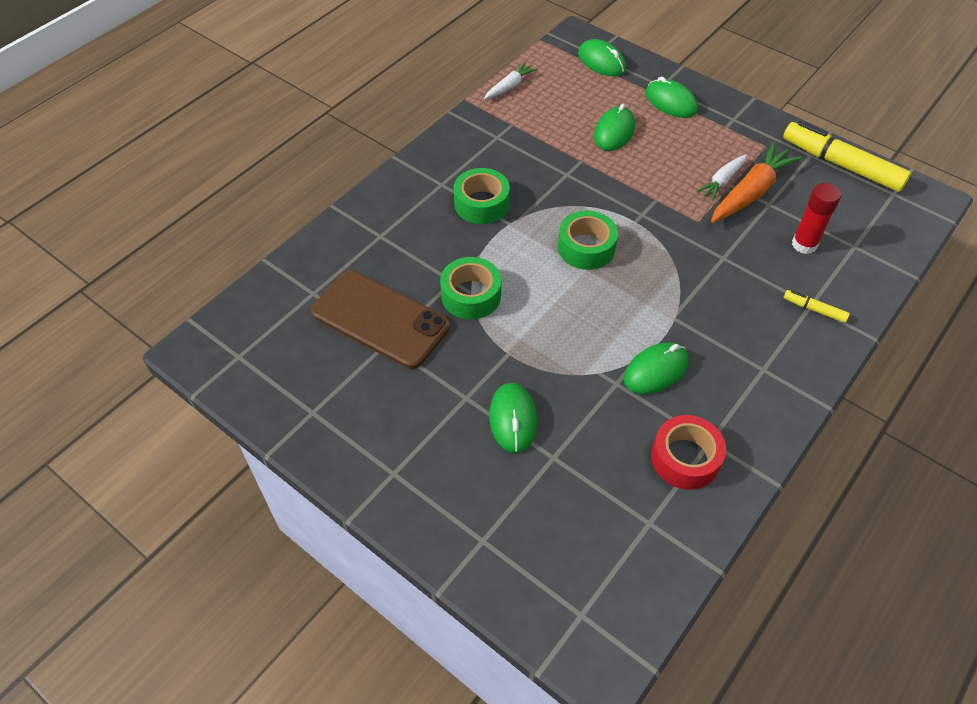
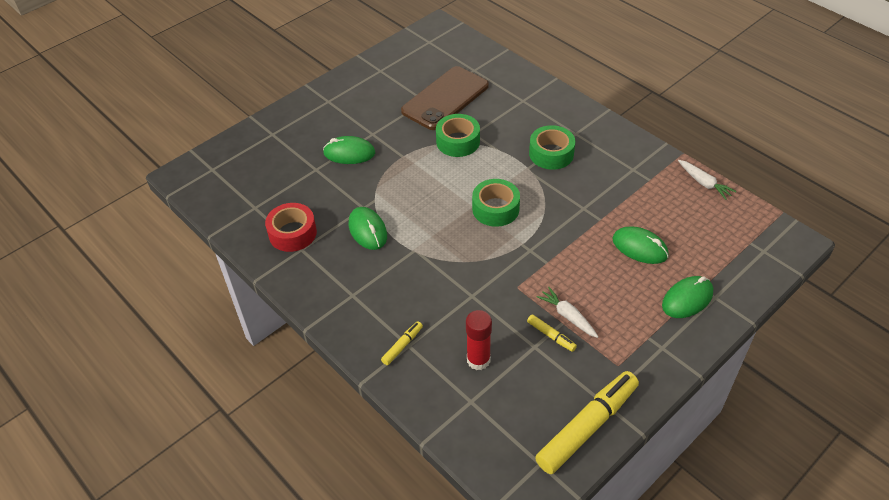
camera: 100 degrees right, 5 degrees down
(601, 62) = (751, 254): green mouse -> none
(751, 192) = (551, 335): orange carrot -> yellow marker

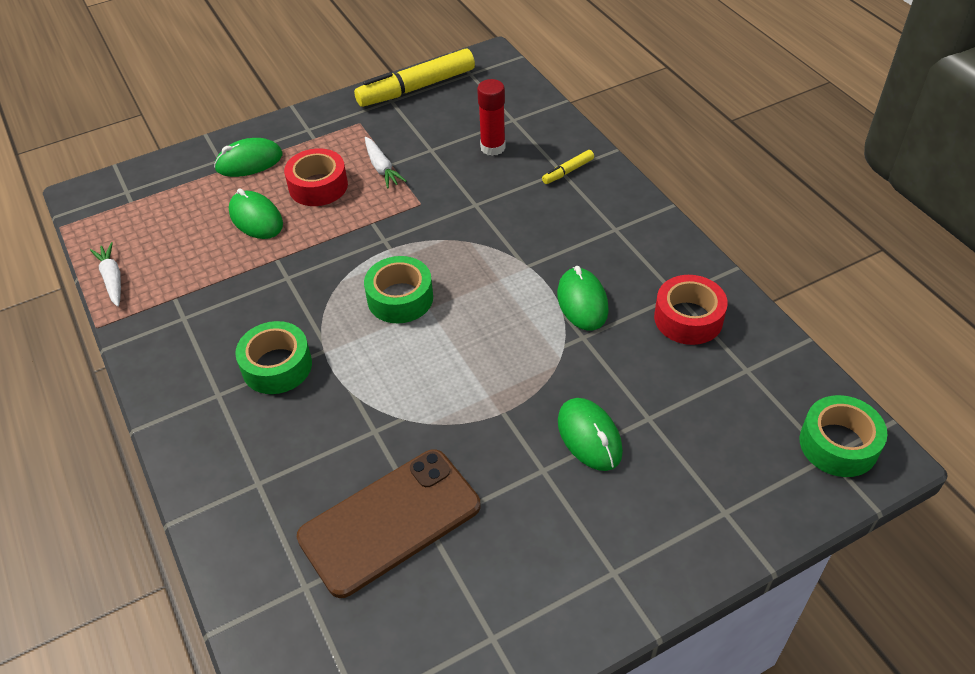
camera: 165 degrees left, 0 degrees up
(349, 153) = (589, 437): green mouse -> green mouse turned 45 degrees clockwise
(458, 141) = (406, 420): green tape -> green tape (838, 444)
(551, 335) = (409, 155): yellow marker -> none
(611, 287) = (318, 186): none -> red tape

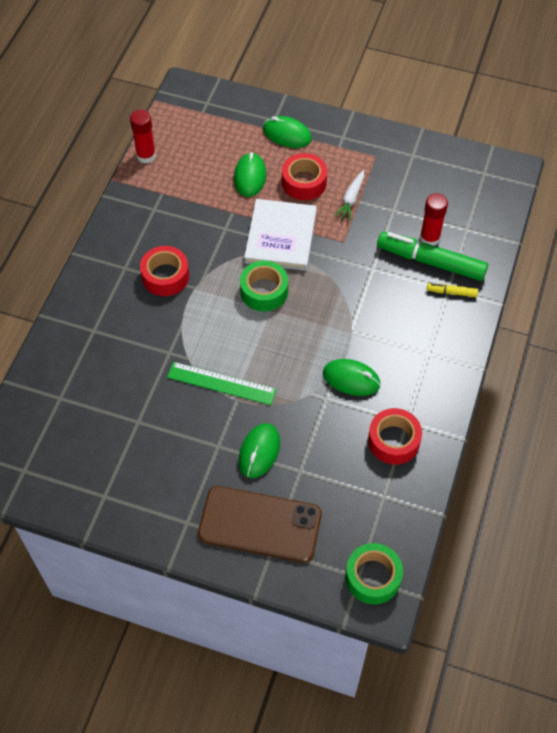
camera: 45 degrees right, 10 degrees up
(112, 279) = (146, 156): white carrot -> red glue stick
(277, 366) = (165, 276): green tape -> red tape
(355, 243) = (280, 237): none -> white book
(390, 521) = (124, 403): brown phone -> brown phone (260, 524)
(417, 88) = (439, 157): yellow marker -> none
(468, 410) = (221, 383): none -> green ruler
(518, 163) = (431, 262): none -> green marker
(582, 302) = (351, 379): green mouse -> green mouse turned 75 degrees clockwise

